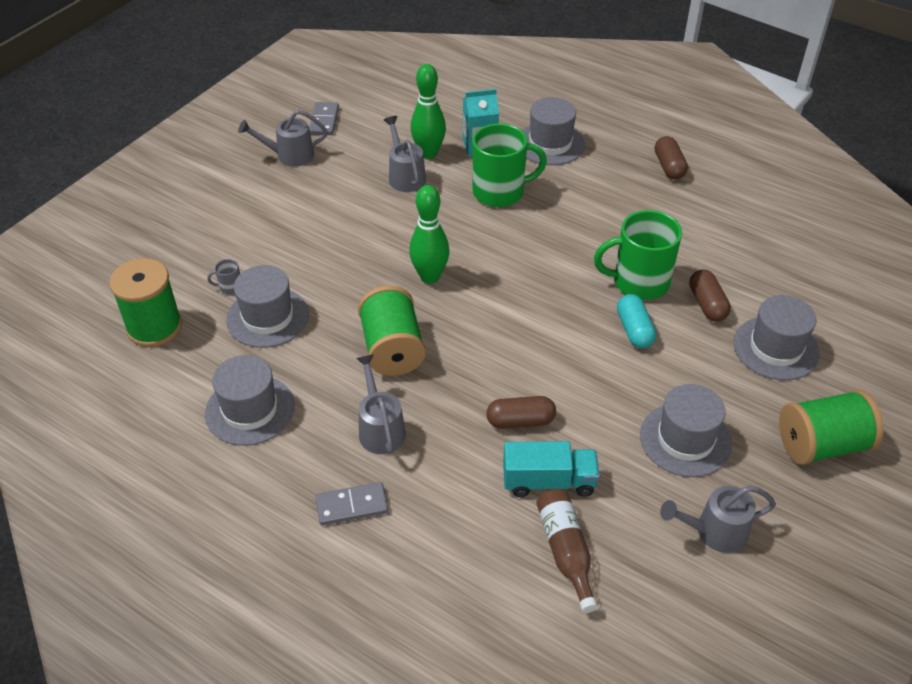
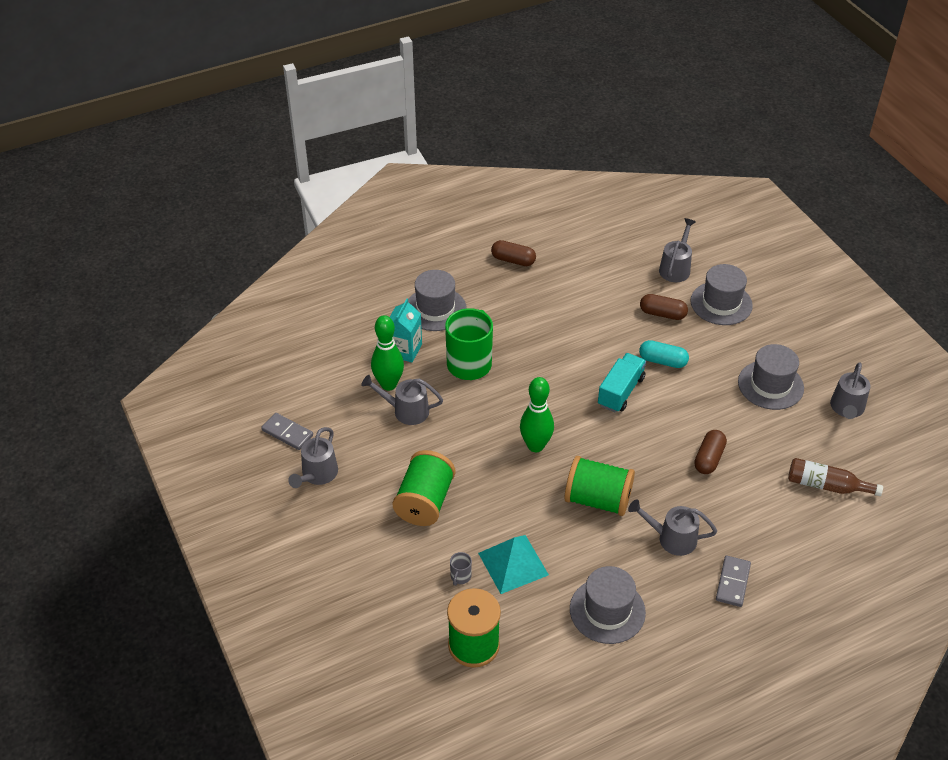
camera: 60 degrees left, 0 degrees up
(268, 317) = (513, 563): grey hat -> turquoise pyramid
(549, 481) = (768, 468): turquoise truck -> turquoise truck (621, 391)
(639, 282) = (619, 336): green mug -> none
(792, 289) = (676, 267): none -> grey watering can
(822, 445) = (809, 327): green spool -> green spool (425, 502)

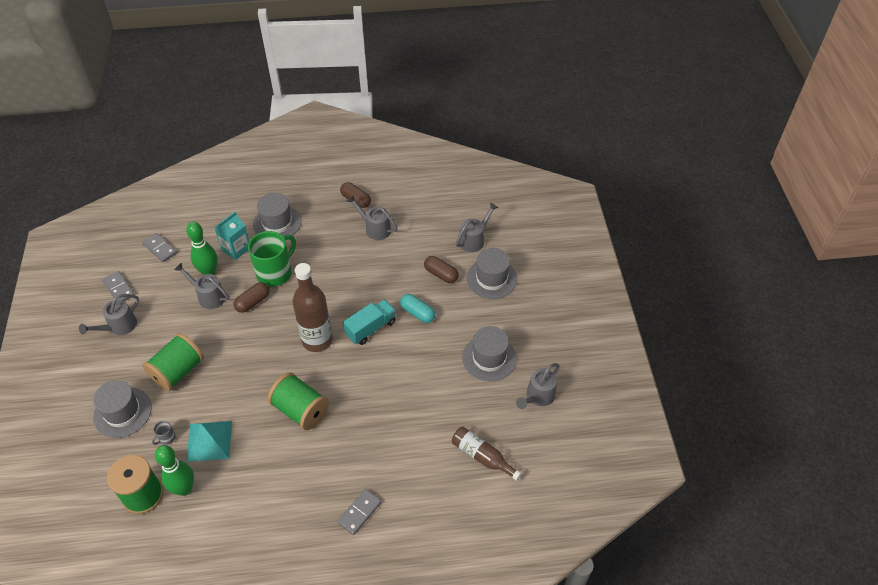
camera: 20 degrees right, 5 degrees up
(309, 375) = (160, 248): none -> grey domino
(535, 446) = (282, 352): green bowling pin -> green bowling pin (184, 489)
(568, 421) = (317, 340): none -> brown bottle
(607, 610) = (253, 502): grey hat -> grey hat (122, 412)
(671, 538) = (335, 460): grey watering can -> grey watering can (374, 228)
(708, 458) = (404, 404): brown capsule -> brown capsule (253, 302)

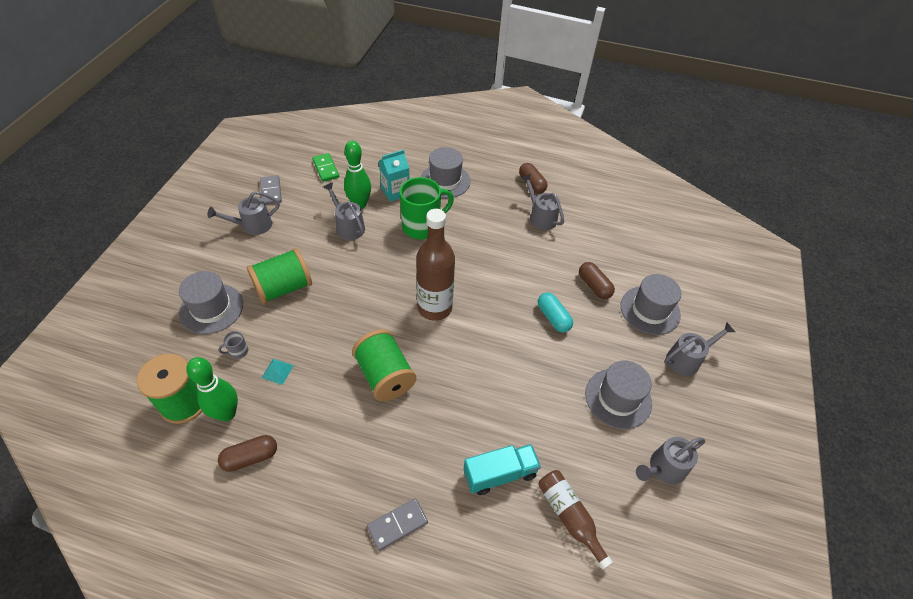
camera: 20 degrees right, 0 degrees up
(160, 248) = (326, 169): grey domino -> green domino
(209, 441) = (277, 371): turquoise pyramid -> turquoise pyramid, size x0.49
(253, 302) = (387, 247): brown capsule -> brown capsule (250, 457)
(371, 328) = (496, 316): turquoise truck -> turquoise truck (500, 474)
(474, 239) = (644, 262): grey watering can -> grey watering can (687, 359)

